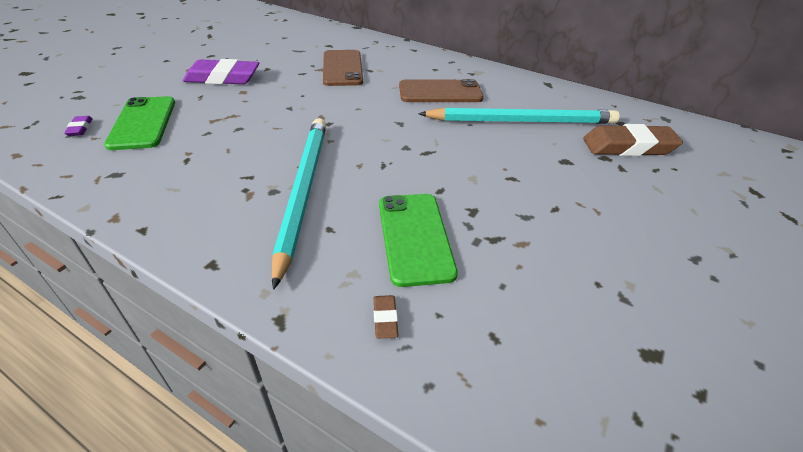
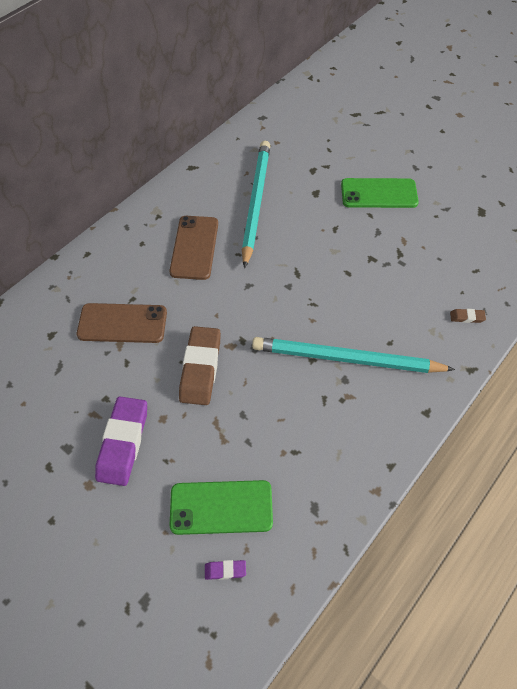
camera: 80 degrees left, 15 degrees up
(415, 237) = (399, 294): green phone -> green phone (379, 193)
(628, 147) = (300, 153): brown eraser -> brown eraser (200, 368)

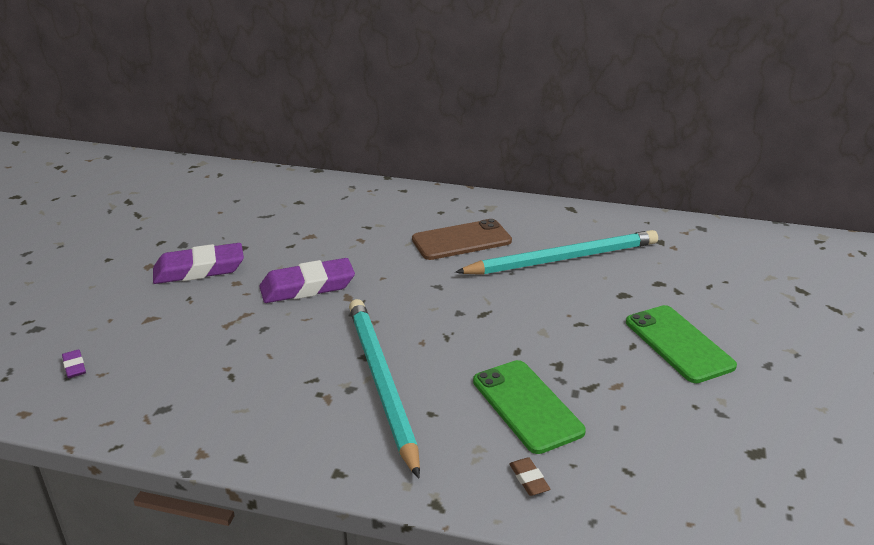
camera: 65 degrees right, 25 degrees down
(122, 323) = (334, 230): brown phone -> none
(200, 368) = (307, 287): brown eraser -> purple eraser
(221, 507) = (146, 345): green phone -> green phone (527, 406)

